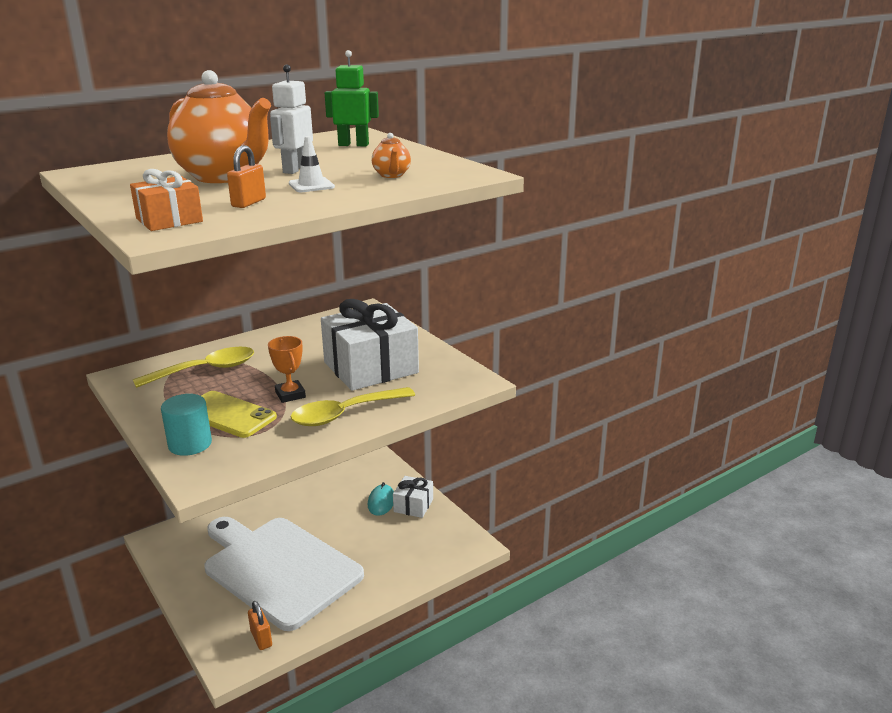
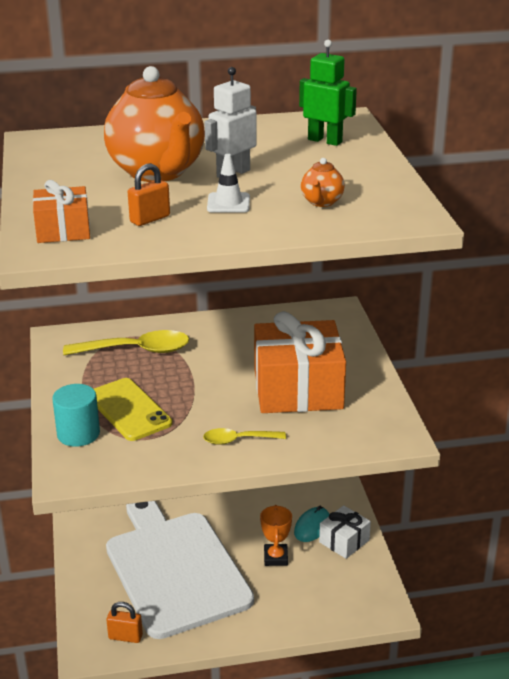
camera: 25 degrees right, 5 degrees up
(261, 638) = (125, 637): orange padlock -> orange padlock turned 75 degrees counterclockwise
(290, 395) = (199, 402): orange trophy -> orange trophy (275, 557)
(345, 414) = (238, 440): yellow spoon -> yellow spoon, size x0.58
(371, 367) = (298, 389): white gift -> orange gift

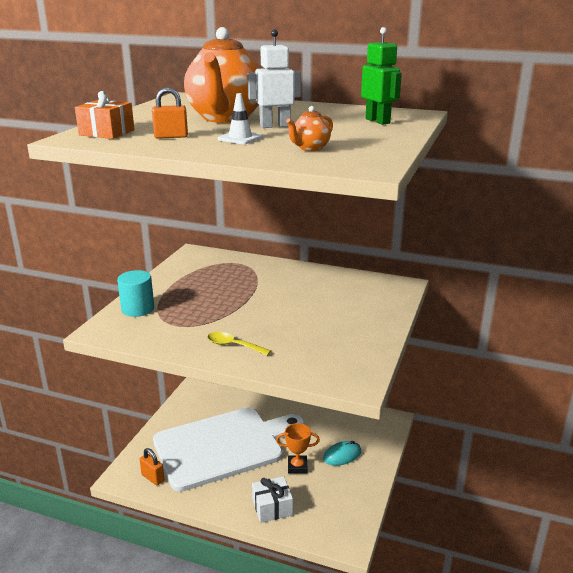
camera: 30 degrees right, 5 degrees down
(129, 410) = (185, 304): yellow phone -> none
(136, 350) = (232, 272): yellow spoon -> none
(175, 569) = (223, 446): white cutting board -> white cutting board turned 60 degrees clockwise
(275, 557) = (297, 467): orange trophy -> orange trophy turned 60 degrees clockwise
(298, 389) = (314, 326): orange gift -> none
(344, 541) = (358, 475): white gift -> white gift (272, 507)

